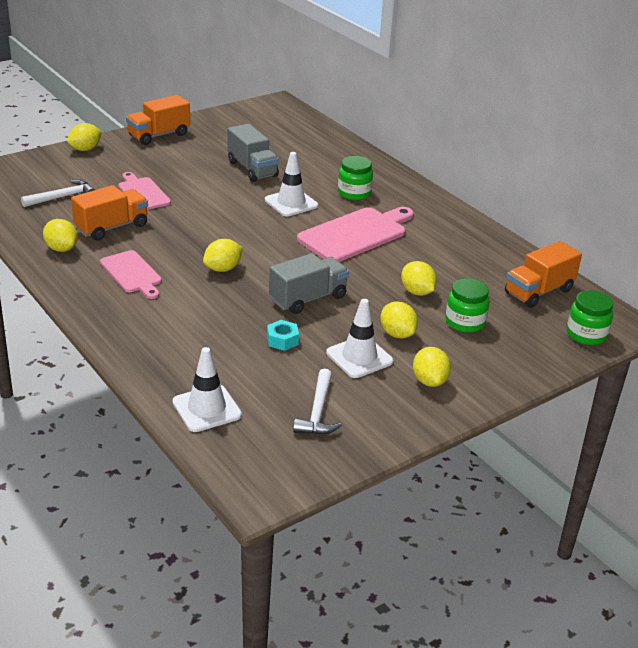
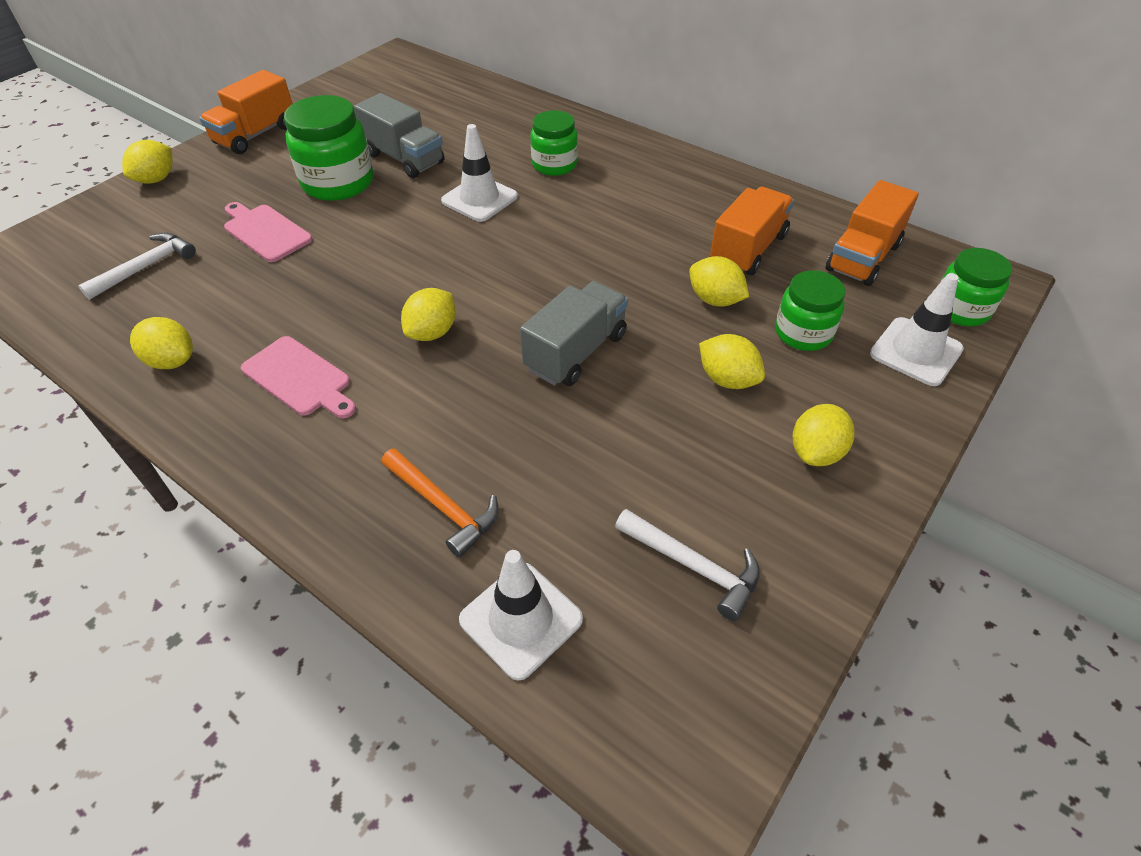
camera: 15 degrees left, 15 degrees up
(112, 227) = (239, 302): orange truck -> orange truck (748, 249)
(188, 351) = (443, 506): none -> orange hammer
(201, 174) = (338, 183): none -> green jar
(282, 340) = (575, 439): turquoise nut -> none
(318, 411) = (693, 566): white hammer -> white hammer turned 45 degrees counterclockwise
(355, 234) = (587, 227): pink cutting board -> none
(359, 357) = (698, 438): white traffic cone -> white traffic cone (916, 352)
(429, 381) = (816, 452): yellow lemon -> yellow lemon turned 60 degrees clockwise

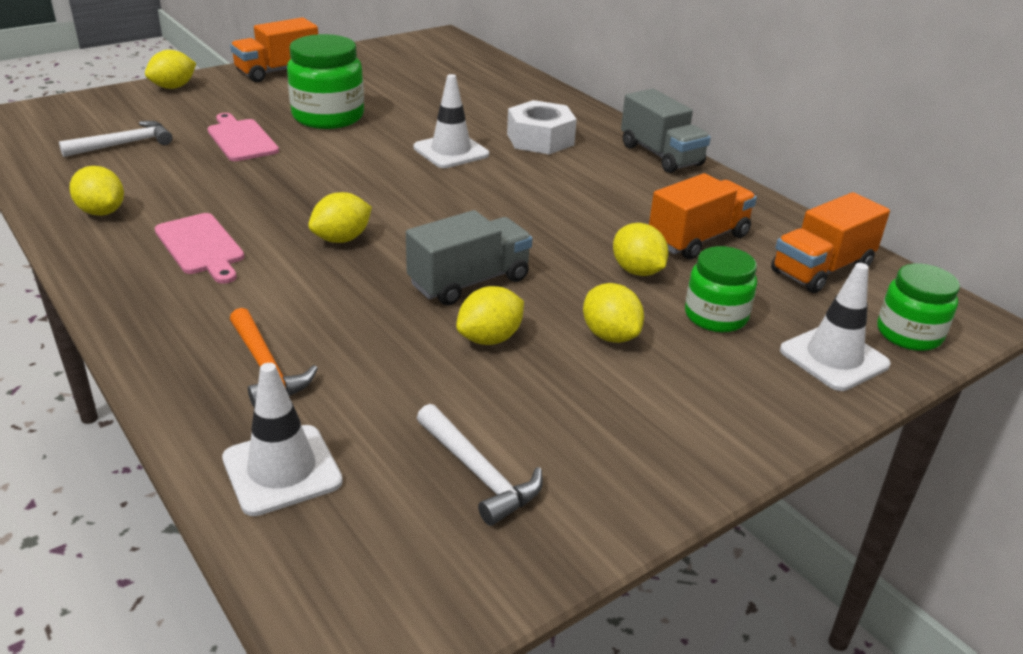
camera: 15 degrees right, 15 degrees down
(404, 158) = (400, 110): grey truck -> grey truck (661, 155)
(554, 165) = (540, 139): green jar -> white nut
(816, 452) = (668, 414): yellow lemon -> yellow lemon (490, 338)

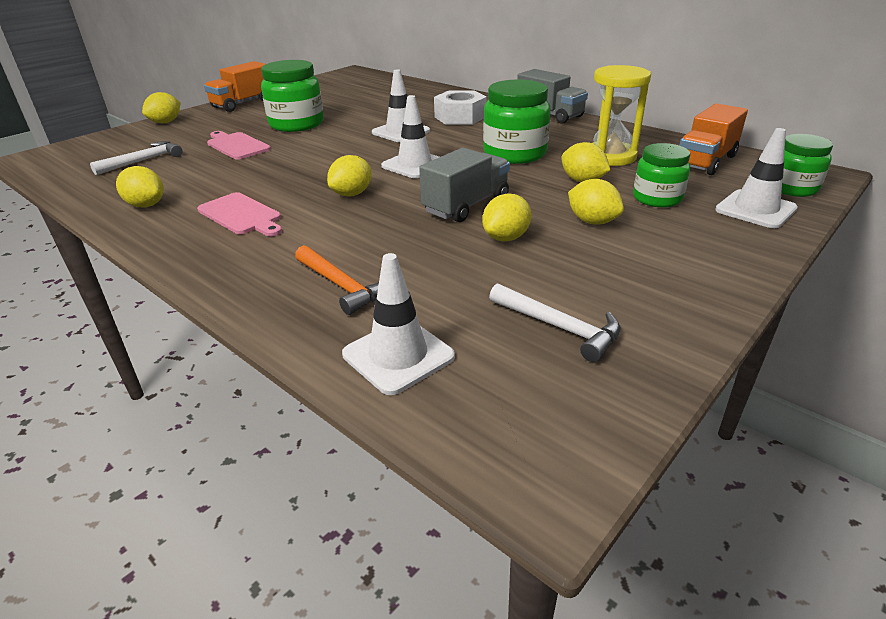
camera: 10 degrees left, 0 degrees up
(440, 208) = (414, 165): none -> white traffic cone
(576, 212) = (514, 154): none -> green jar
(698, 239) = (610, 157): orange truck -> yellow hourglass

